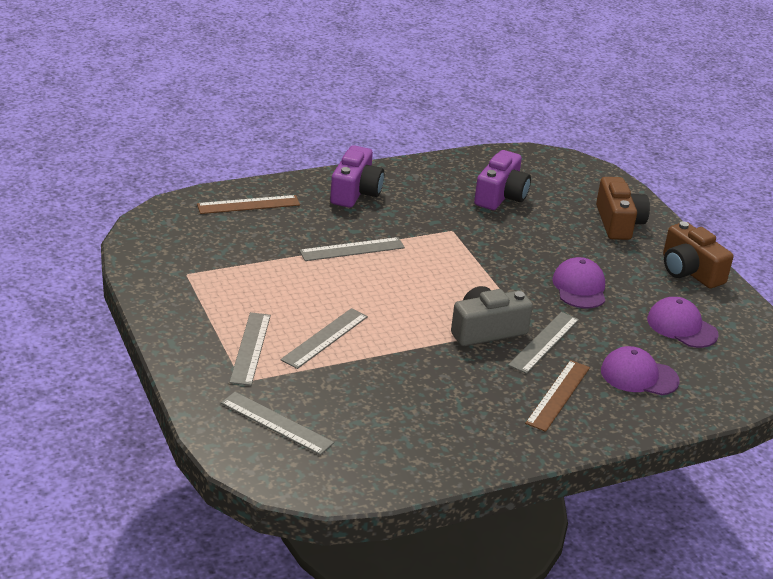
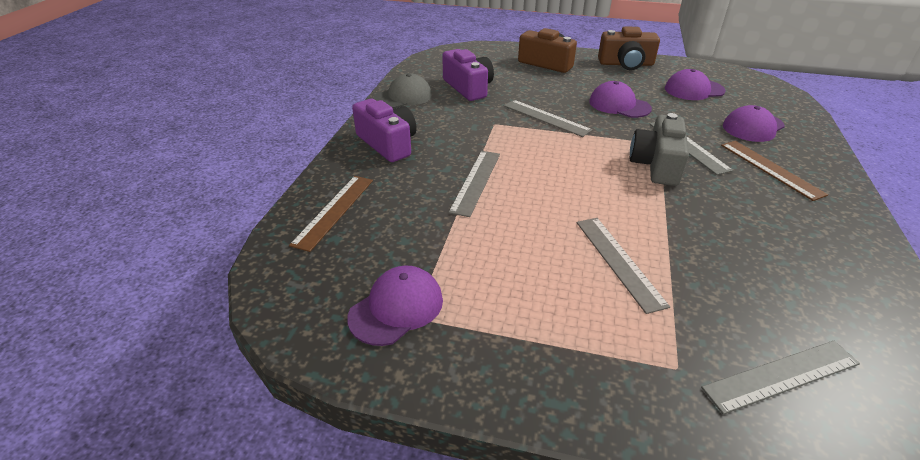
camera: 50 degrees left, 5 degrees up
(186, 264) = (396, 308): none -> purple cap
(250, 348) = (609, 329): grey ruler -> grey ruler (546, 118)
(438, 170) = (403, 97): none -> grey cap

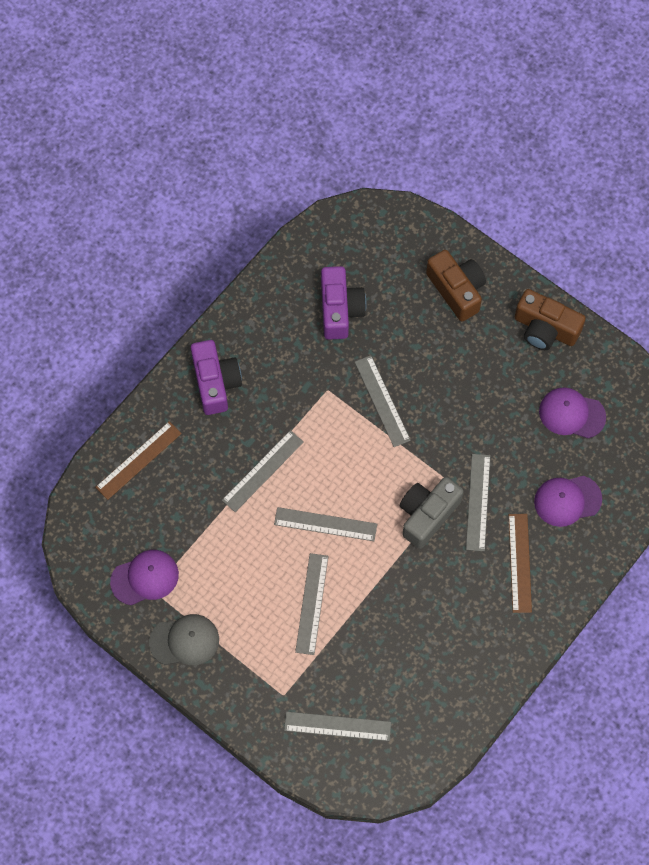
camera: 25 degrees right, 30 degrees up
(403, 97) = (265, 301): grey cap -> grey cap (184, 641)
(571, 198) = (325, 524): none -> grey ruler
(619, 105) = (470, 409): purple cap -> none

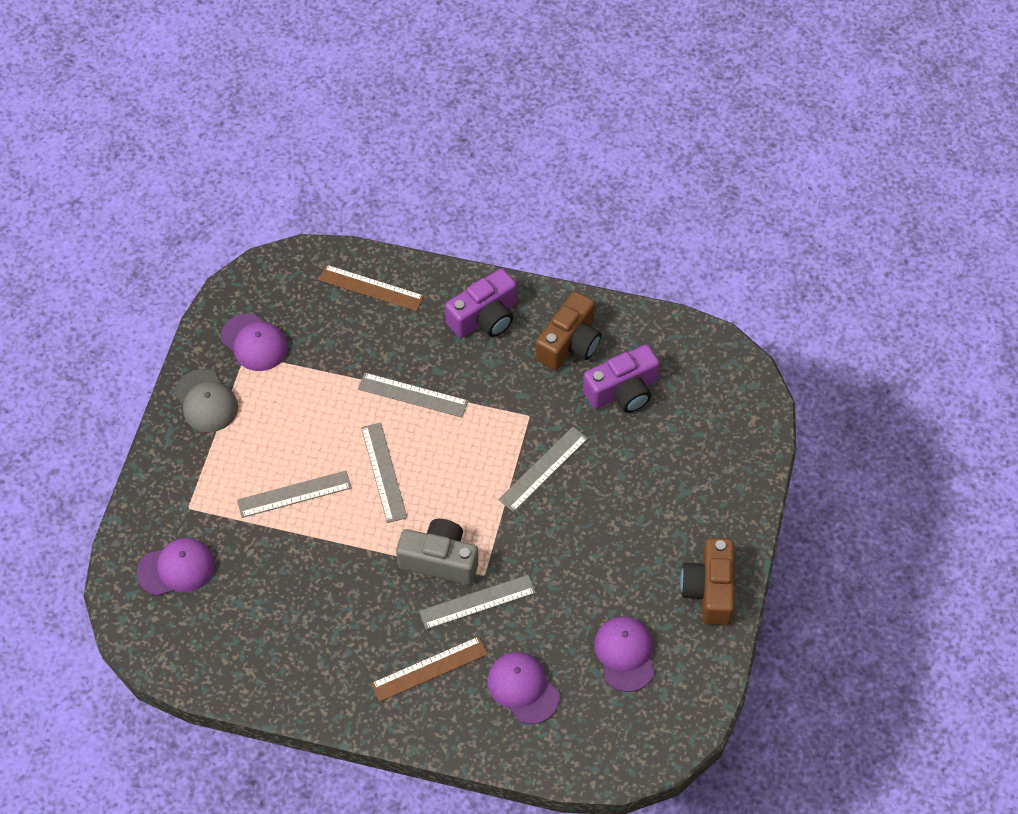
camera: 65 degrees right, 10 degrees down
(337, 726) = (176, 568): grey ruler -> purple cap
(456, 290) = (706, 488): brown camera -> brown camera (569, 343)

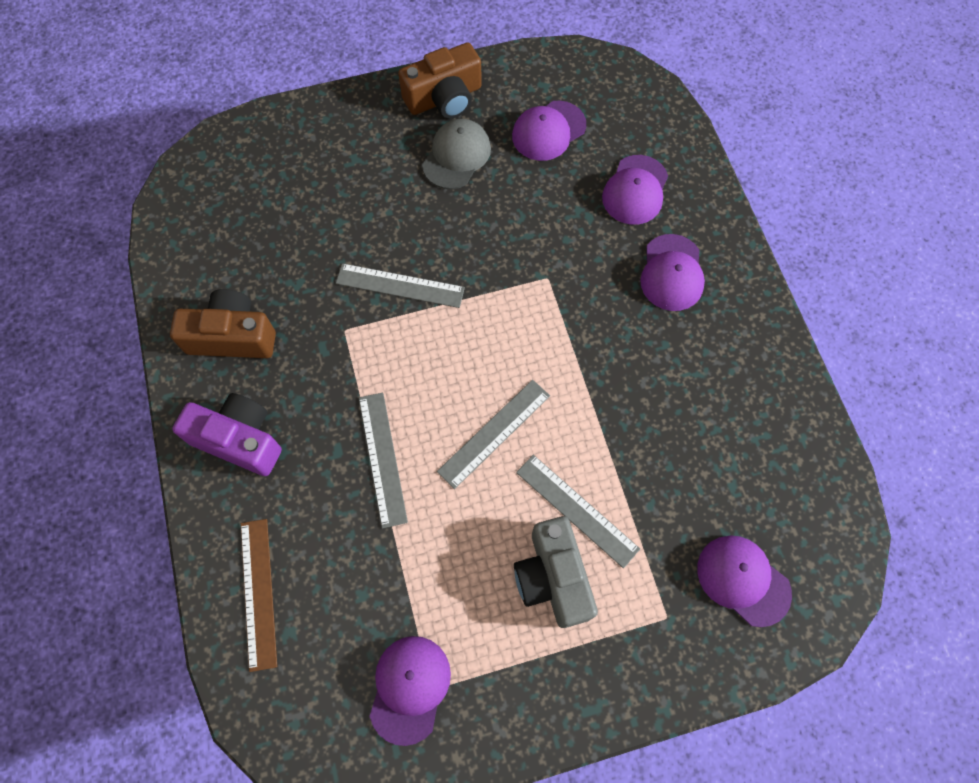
camera: 120 degrees left, 10 degrees up
(206, 401) = (523, 693): grey cap -> grey cap (456, 156)
(429, 668) = (672, 273): brown ruler -> purple cap
(439, 560) = (558, 324): grey camera -> grey camera (553, 577)
(477, 602) = (579, 268): grey ruler -> none
(623, 391) = (267, 260): purple camera -> none

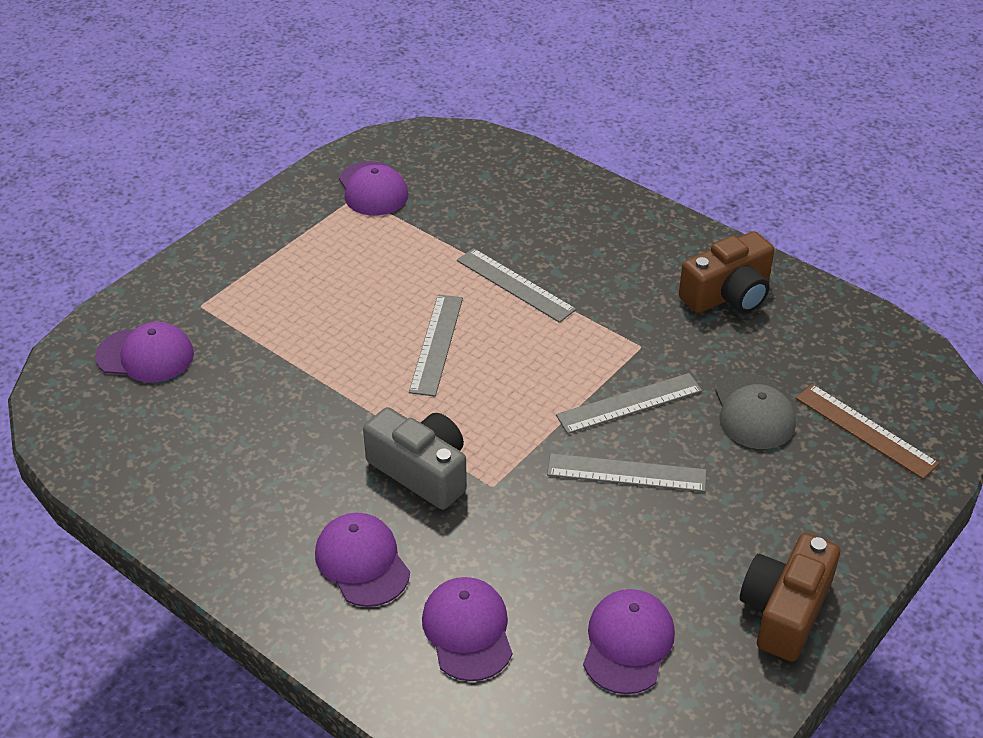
camera: 145 degrees right, 25 degrees down
(239, 440) = (640, 242): purple camera -> none
(258, 593) = (528, 181): brown ruler -> brown ruler (865, 430)
(456, 156) = (702, 552): grey cap -> grey cap (754, 412)
(553, 577) = (311, 285): grey camera -> grey camera (421, 471)
(577, 510) = (322, 331): grey ruler -> grey ruler (626, 473)

